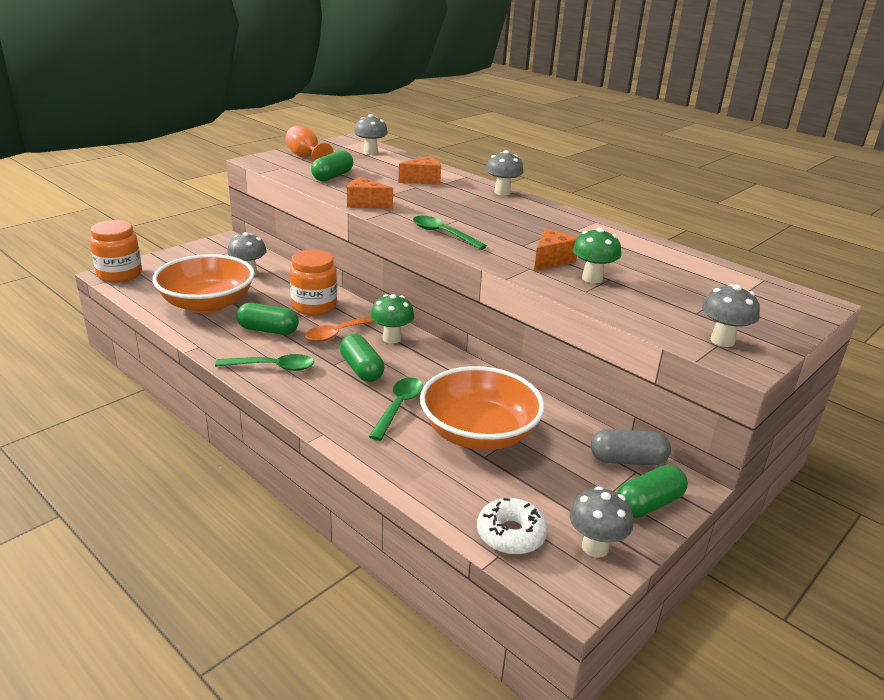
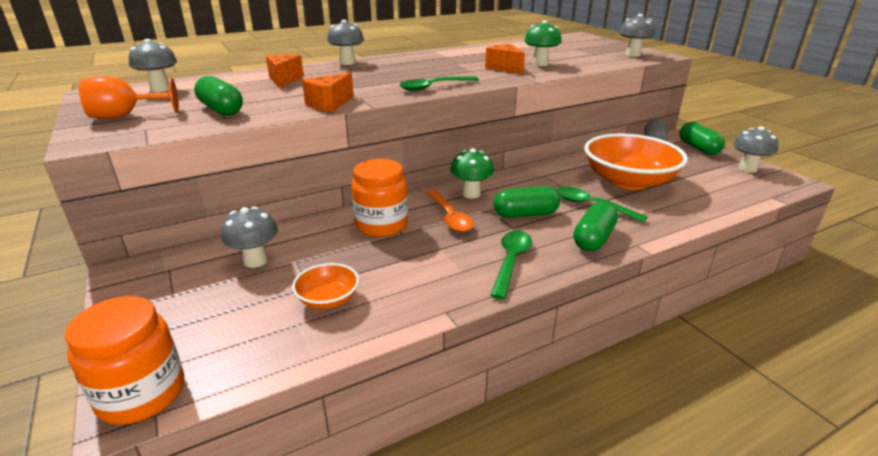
camera: 70 degrees left, 0 degrees up
(207, 304) = (328, 299): orange bowl -> orange bowl, size x0.47
(268, 330) = (425, 258): green capsule -> green capsule (593, 239)
(511, 534) = (747, 189): white donut -> none

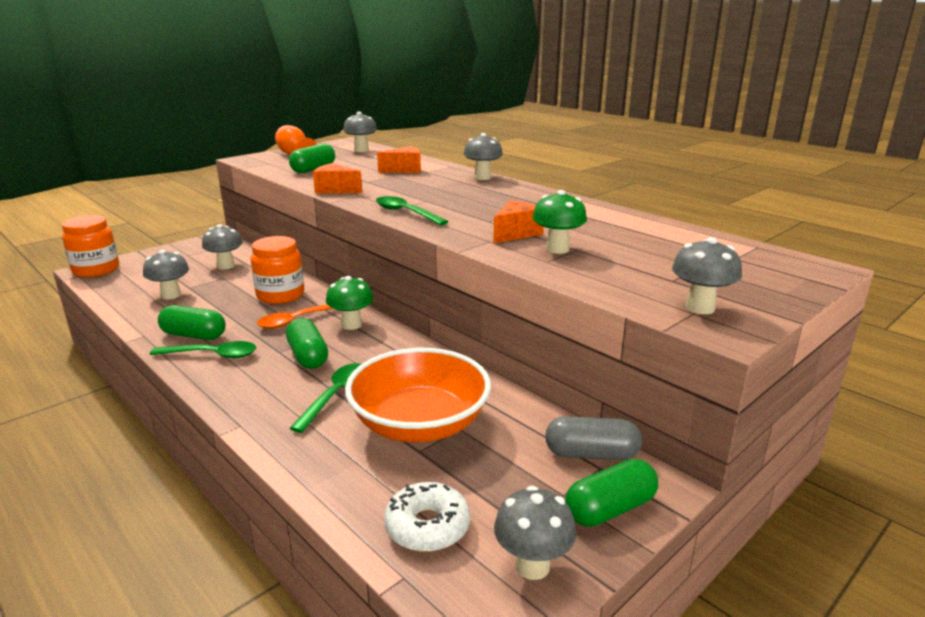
camera: 75 degrees right, 5 degrees down
(328, 299) = (171, 295): orange bowl -> grey mushroom
(593, 239) = (254, 397): green capsule -> green capsule (194, 335)
(730, 188) = (427, 526): none -> white donut

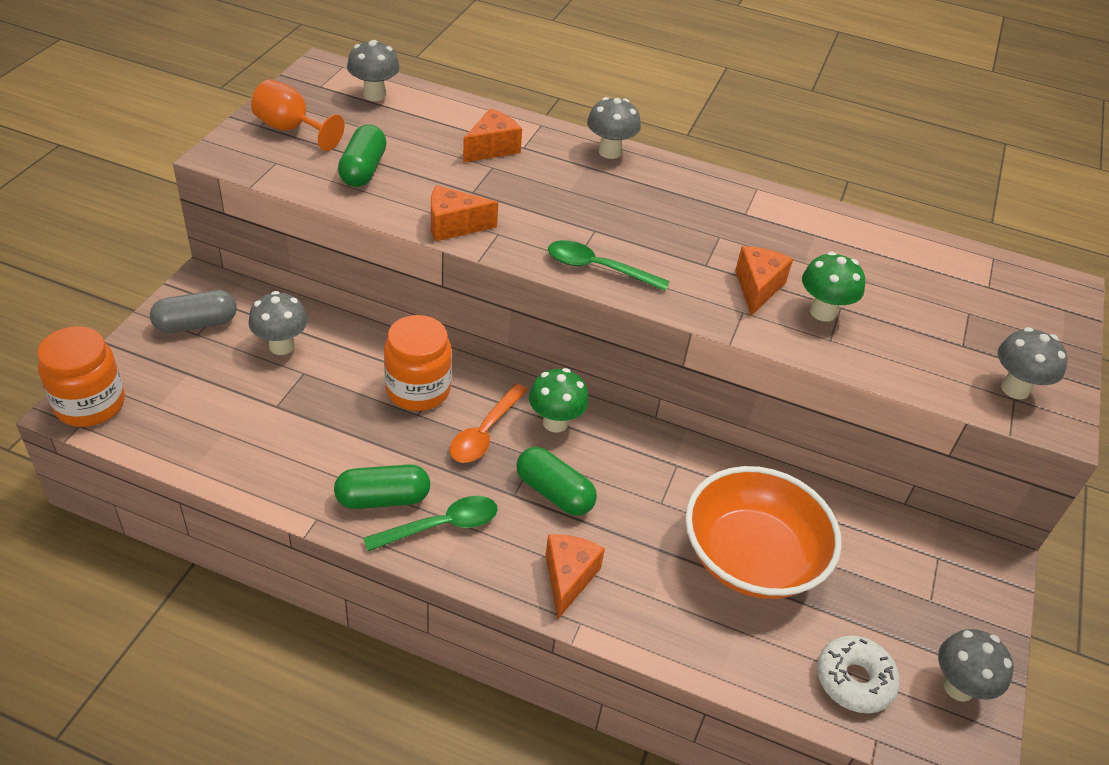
camera: 30 degrees left, 20 degrees up
(171, 295) = (268, 430): grey mushroom -> none
(262, 400) = (568, 578): none -> orange cheese
(335, 395) = (638, 545): green spoon -> none
(591, 454) = (922, 543): grey capsule -> grey capsule (196, 324)
(610, 509) = (974, 603): green capsule -> none

